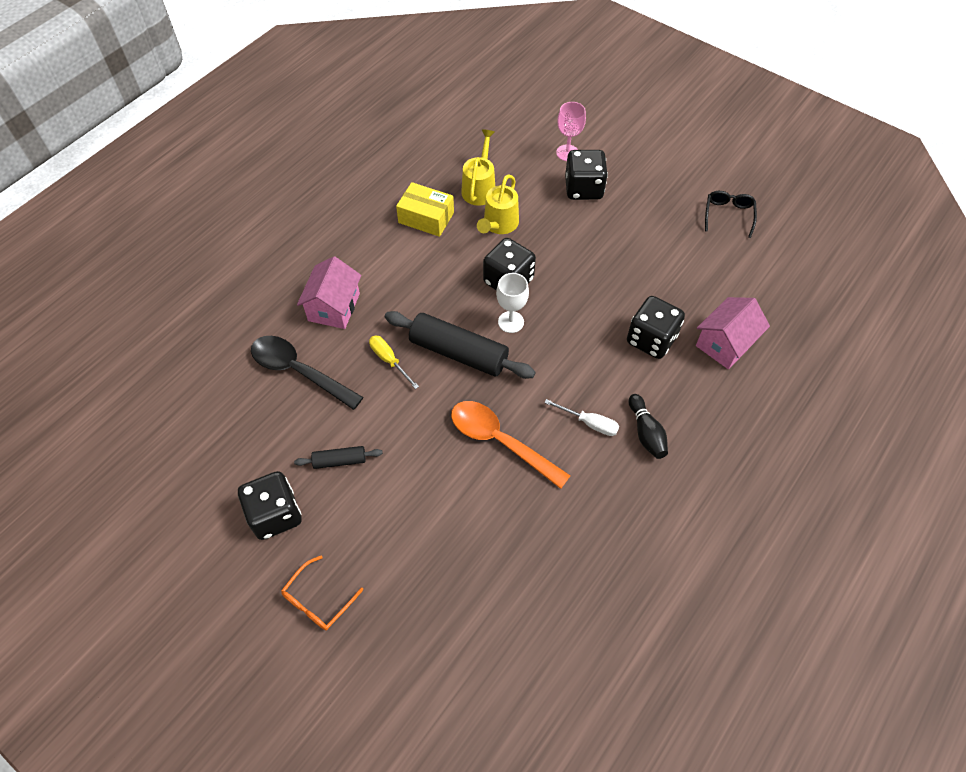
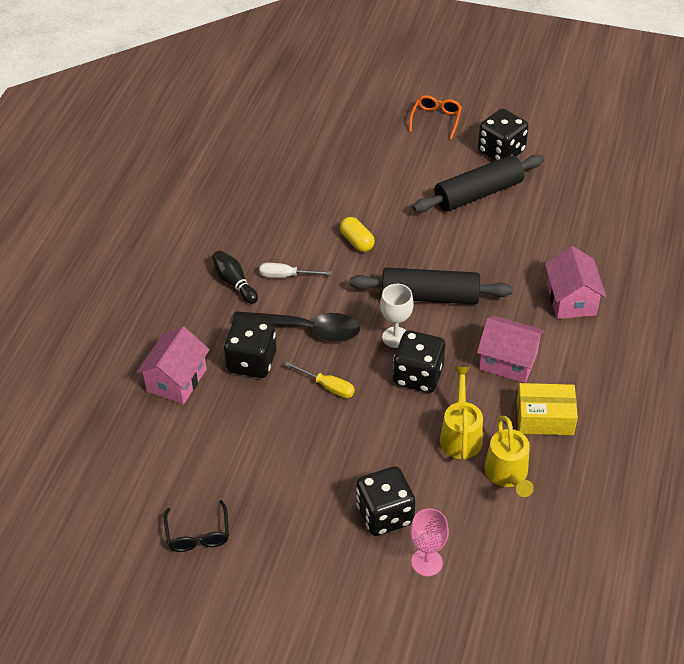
camera: 160 degrees right, 10 degrees down
(299, 371) = (559, 241): black spoon -> black spoon (305, 329)
(339, 461) = (478, 193): black rolling pin -> black rolling pin, size x2.02
(389, 360) = (488, 272): yellow screwdriver -> yellow screwdriver (327, 386)
(426, 270) = (508, 361): none -> pink house
(500, 441) = (357, 241): orange spoon -> yellow capsule

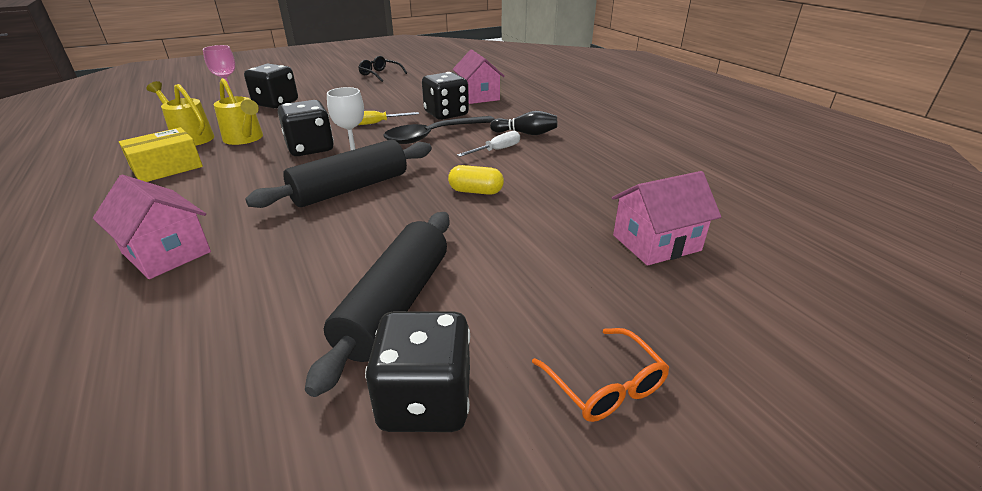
camera: 135 degrees right, 15 degrees down
(508, 361) = (226, 182): pink house -> pink house (656, 243)

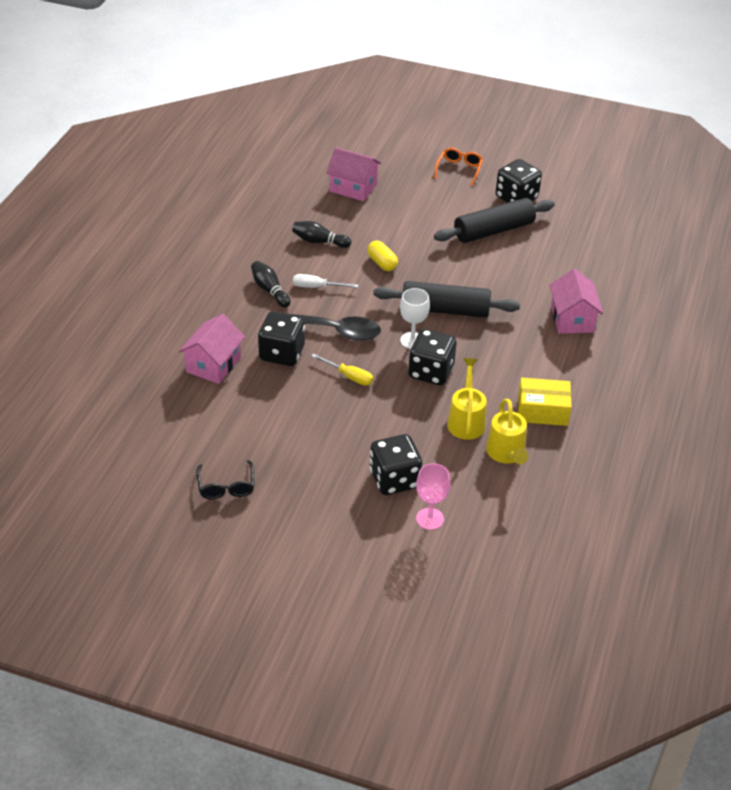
camera: 135 degrees left, 10 degrees up
(565, 177) = (319, 241): none -> black bowling pin

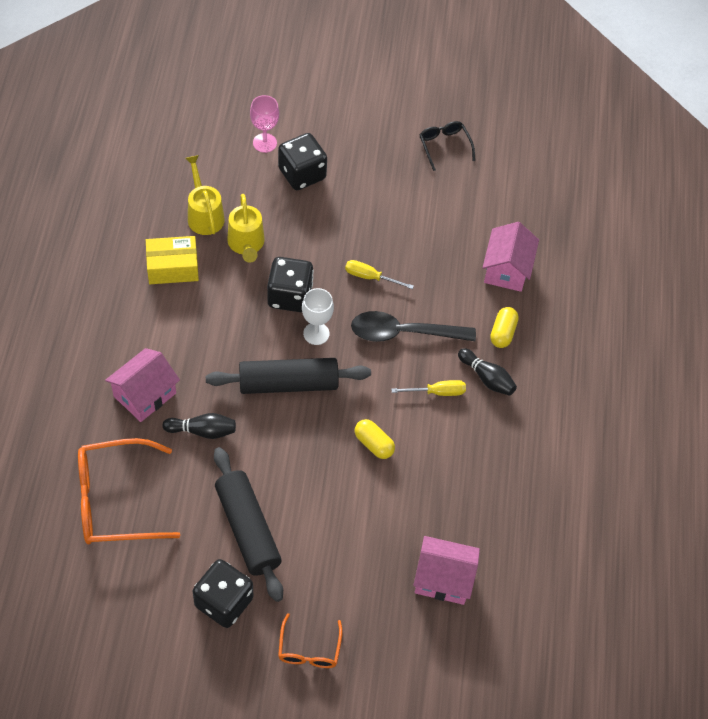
camera: 165 degrees right, 15 degrees up
(241, 318) = (503, 333): none -> yellow capsule
(282, 353) = (445, 294): black dice -> none
(317, 287) = (437, 392): white screwdriver -> yellow screwdriver
(319, 241) = (456, 467): black bowling pin -> black bowling pin (202, 431)
(493, 230) = (248, 529): black rolling pin -> black rolling pin turned 75 degrees counterclockwise
(572, 319) = (145, 394): pink house -> pink house turned 60 degrees clockwise
(597, 259) = (115, 500): none -> orange glasses

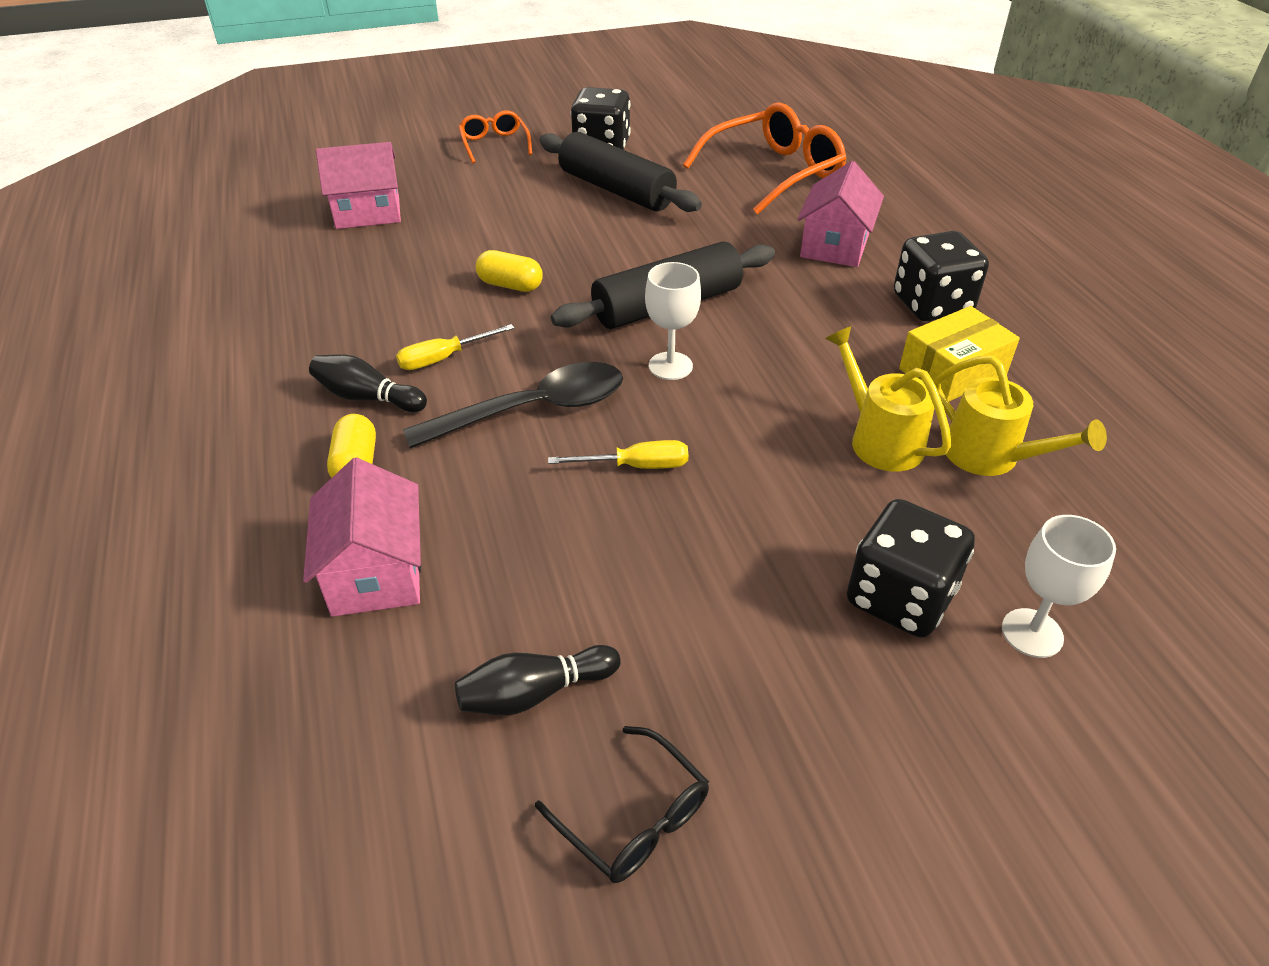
camera: 160 degrees right, 15 degrees down
(202, 431) = (735, 238): black bowling pin -> black bowling pin (534, 693)
(264, 143) = (1032, 633): pink goblet -> white goblet
(290, 296) = (747, 396): black dice -> black dice (932, 305)

